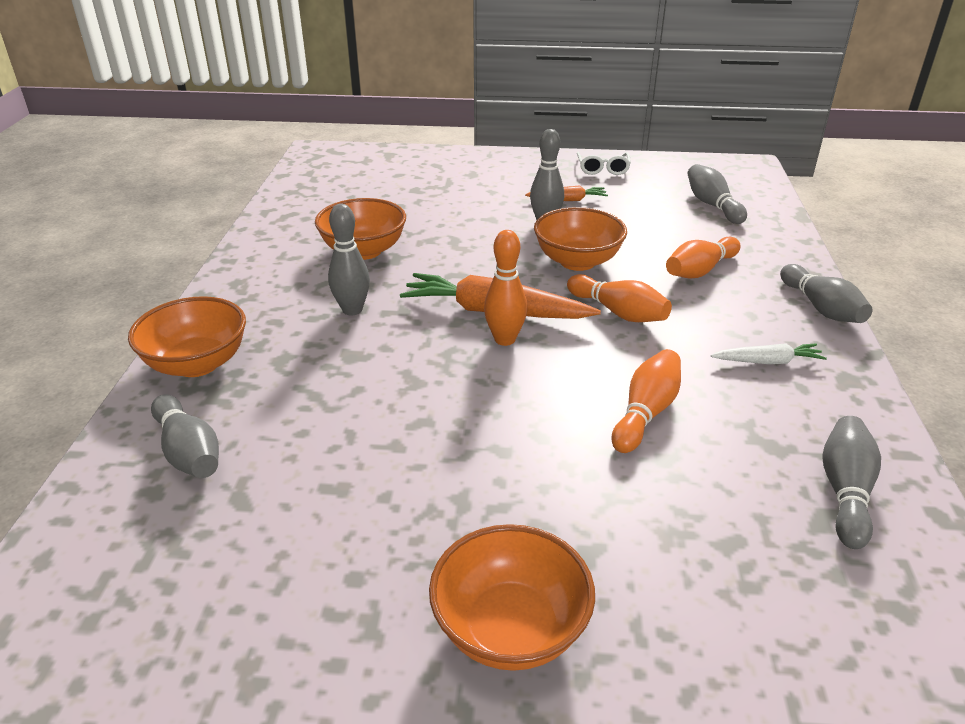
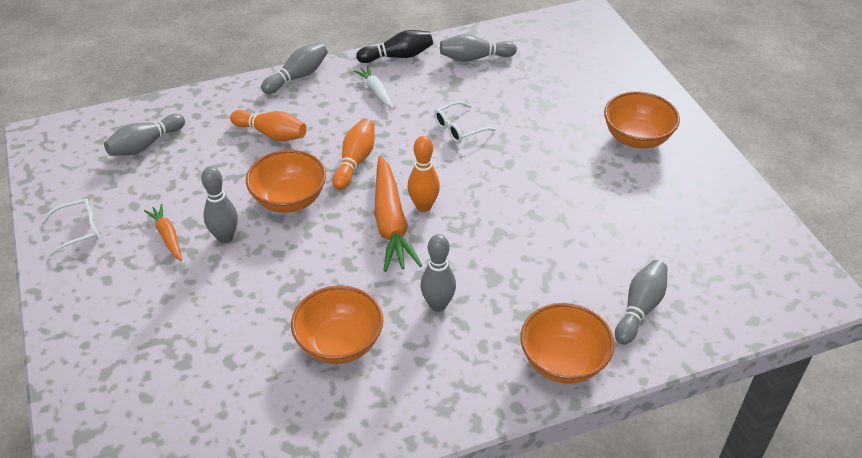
camera: 115 degrees left, 10 degrees up
(646, 412) = (459, 128): orange bowling pin -> white glasses
(862, 405) = (398, 56): none -> black bowling pin

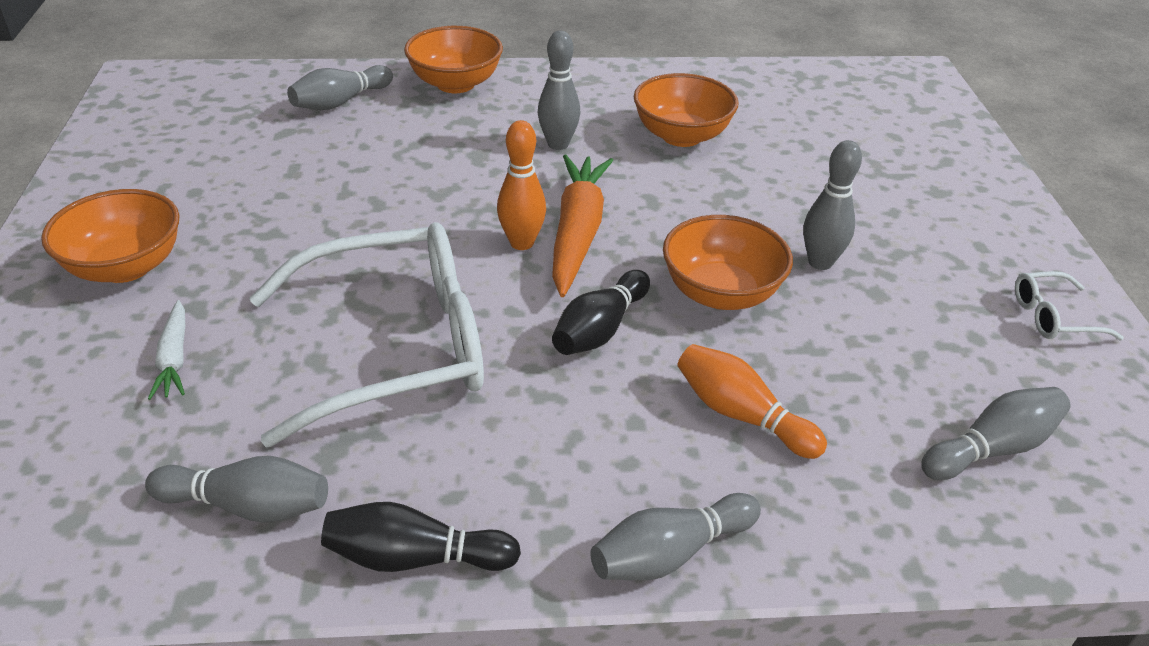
camera: 165 degrees left, 5 degrees down
(167, 236) = (908, 281): orange carrot -> none
(355, 161) = (600, 329): orange bowling pin -> black bowling pin
(376, 91) = (508, 467): white carrot -> white carrot (174, 358)
(459, 128) = (394, 347): white glasses -> white glasses, size x2.44

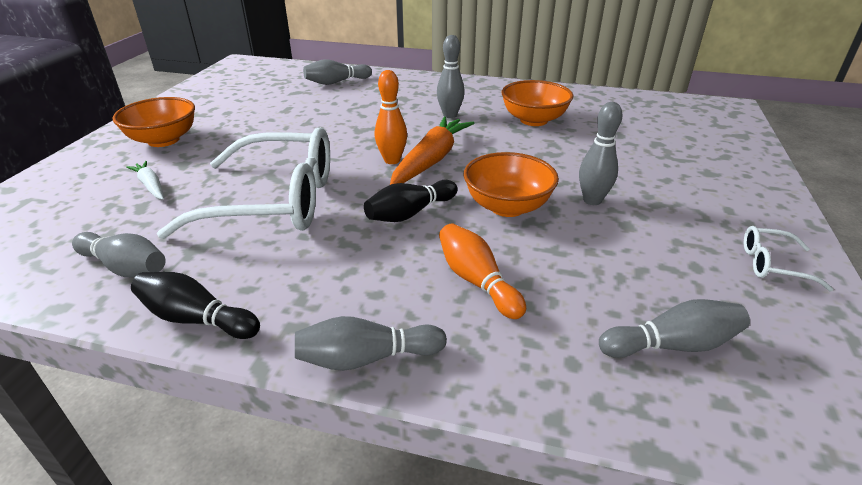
camera: 20 degrees right, 5 degrees down
(174, 358) = (151, 186): white carrot -> white carrot turned 135 degrees clockwise
(455, 84) = (408, 81): orange bowl -> none

